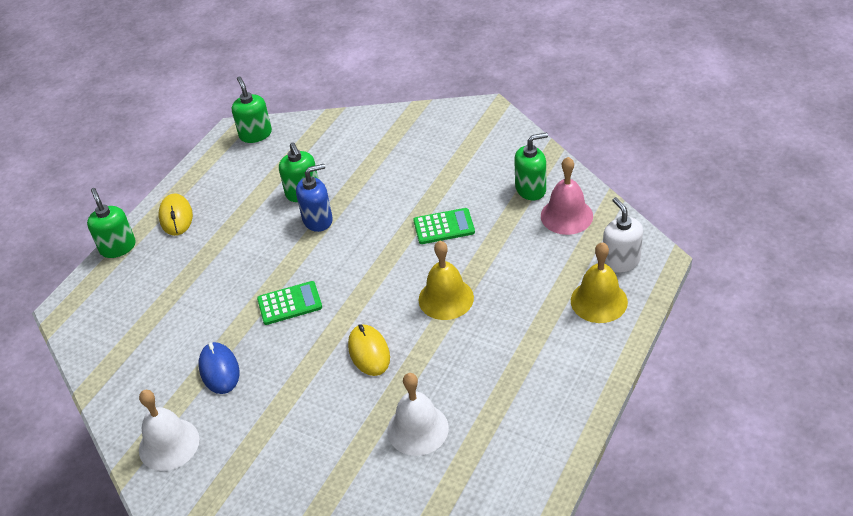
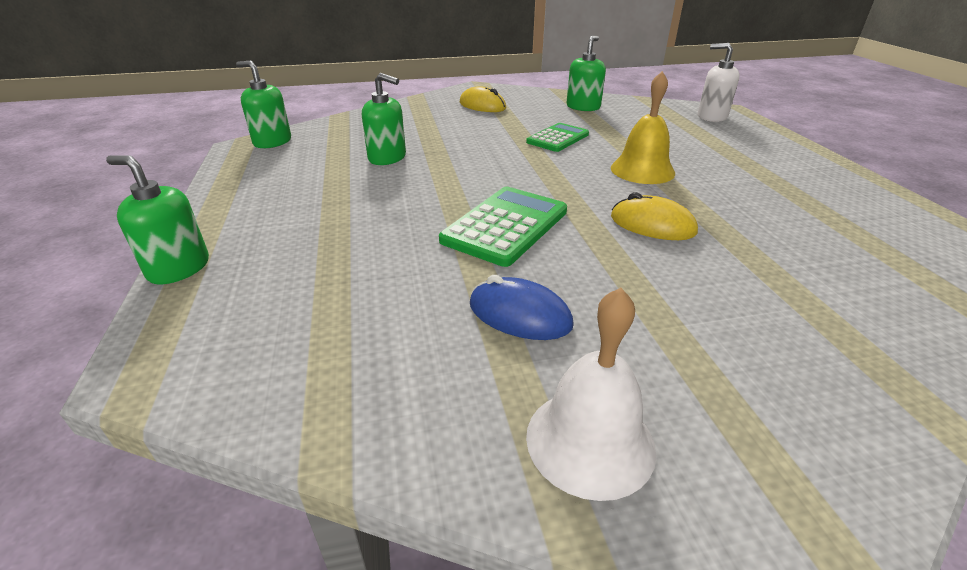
camera: 45 degrees left, 10 degrees down
(176, 217) = (245, 216): yellow mouse -> yellow mouse (482, 106)
(289, 303) = (505, 226): green calculator -> green calculator, size x1.51
(318, 220) = (433, 167): blue soap dispenser -> none
(417, 429) = (809, 254): white bell -> none
(566, 216) = (633, 110): pink bell -> none
(599, 301) = (743, 135): yellow bell -> none

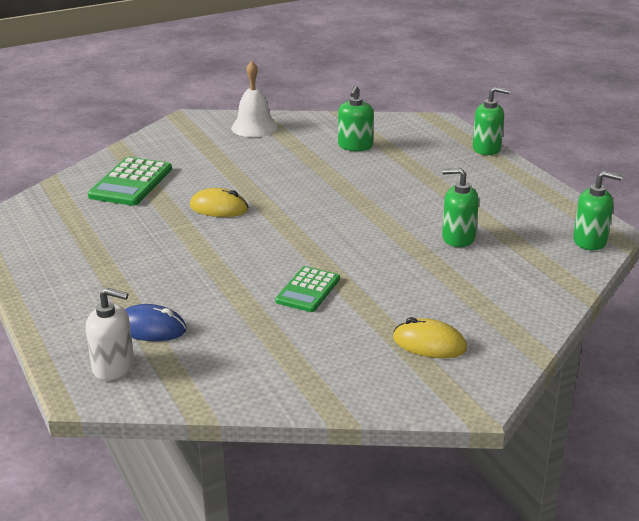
camera: 165 degrees right, 5 degrees down
(505, 226) = (319, 194): green calculator -> green calculator (131, 183)
(519, 315) = (292, 154): blue mouse -> blue mouse (151, 328)
(583, 107) = (290, 363): green soap dispenser -> green soap dispenser (355, 146)
(642, 170) = (220, 257): yellow bell -> none

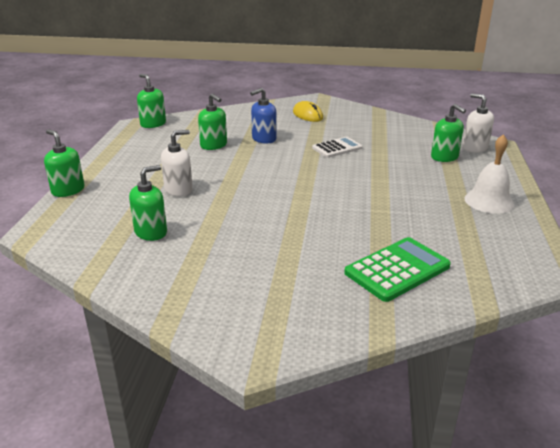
camera: 145 degrees left, 0 degrees up
(151, 328) = (444, 157): blue mouse -> green soap dispenser
(219, 208) = (338, 214): yellow mouse -> none
(254, 127) = (200, 299): white bell -> white bell (489, 201)
(308, 290) = (337, 148): green calculator -> white calculator
(397, 180) = (178, 189): none -> white soap dispenser
(418, 270) = (264, 139): none -> blue soap dispenser

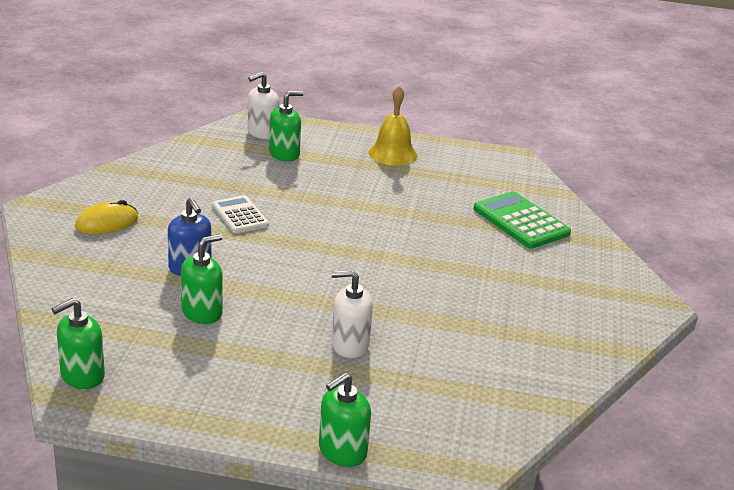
camera: 90 degrees left, 0 degrees up
(151, 232) = (462, 365): green soap dispenser -> none
(178, 189) = (349, 345): white soap dispenser -> white soap dispenser turned 60 degrees counterclockwise
(489, 201) = (392, 154): white bell -> yellow bell

